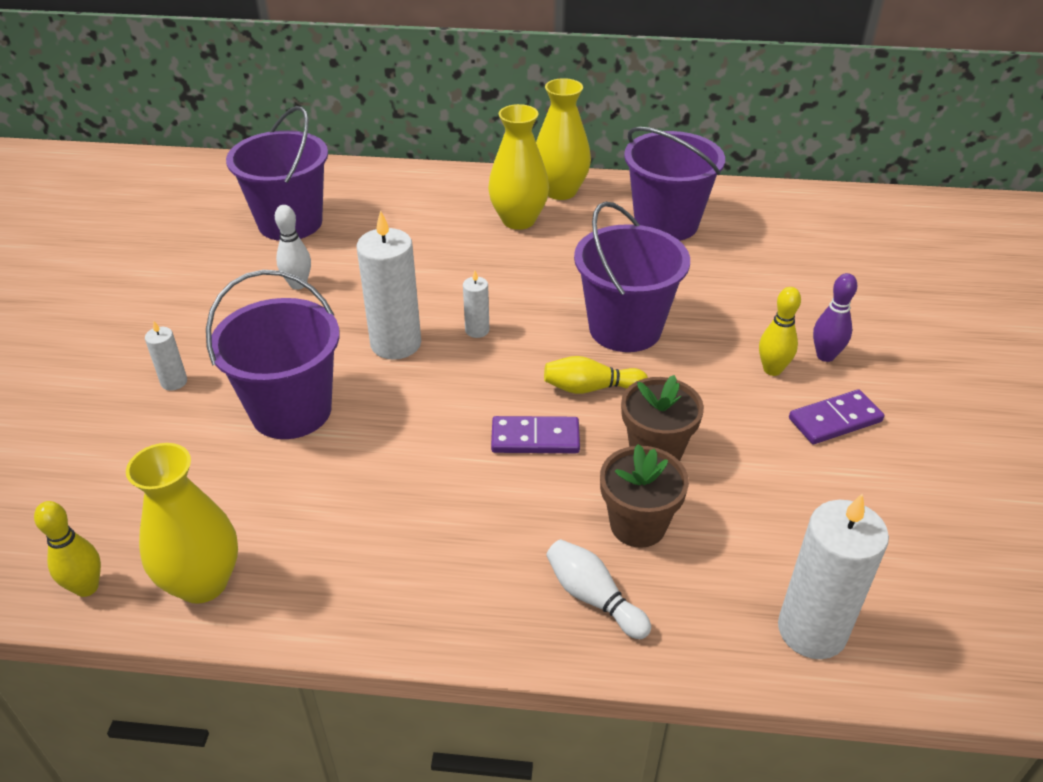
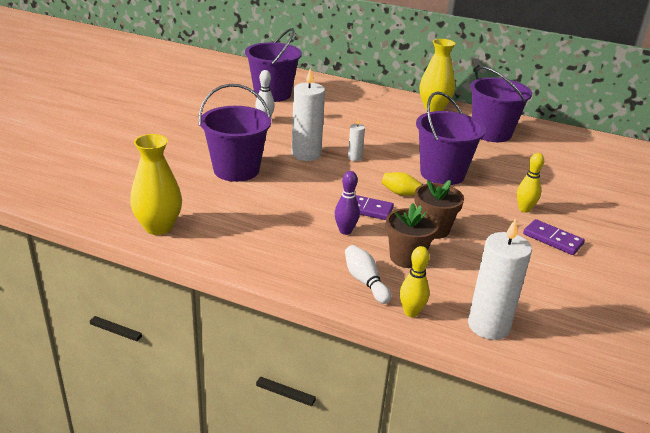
camera: 15 degrees right, 10 degrees down
(87, 587) = (101, 216): yellow bowling pin -> yellow bowling pin (411, 312)
(174, 382) = (181, 146): white candle -> none
(518, 220) = (402, 116): yellow vase -> none
(825, 356) = (562, 210): purple bowling pin -> purple bowling pin (345, 231)
(835, 420) = (552, 239): purple domino -> purple domino turned 45 degrees clockwise

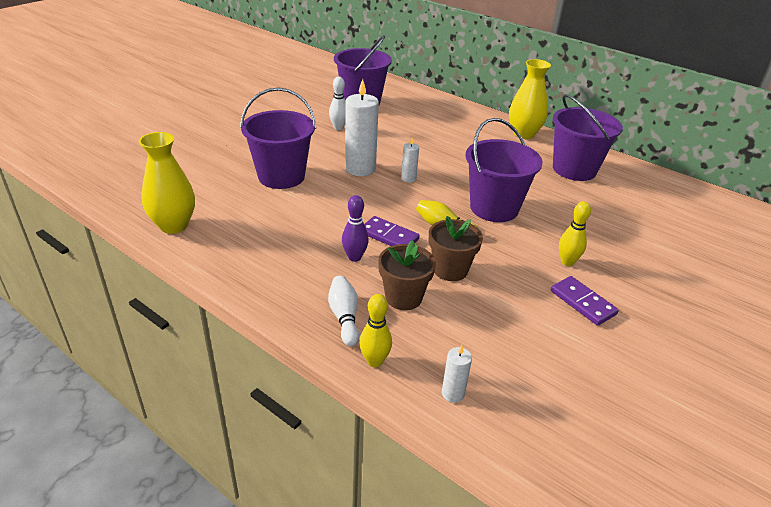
camera: 15 degrees right, 5 degrees up
(488, 326) = (453, 393): white candle -> white candle, size x0.49

